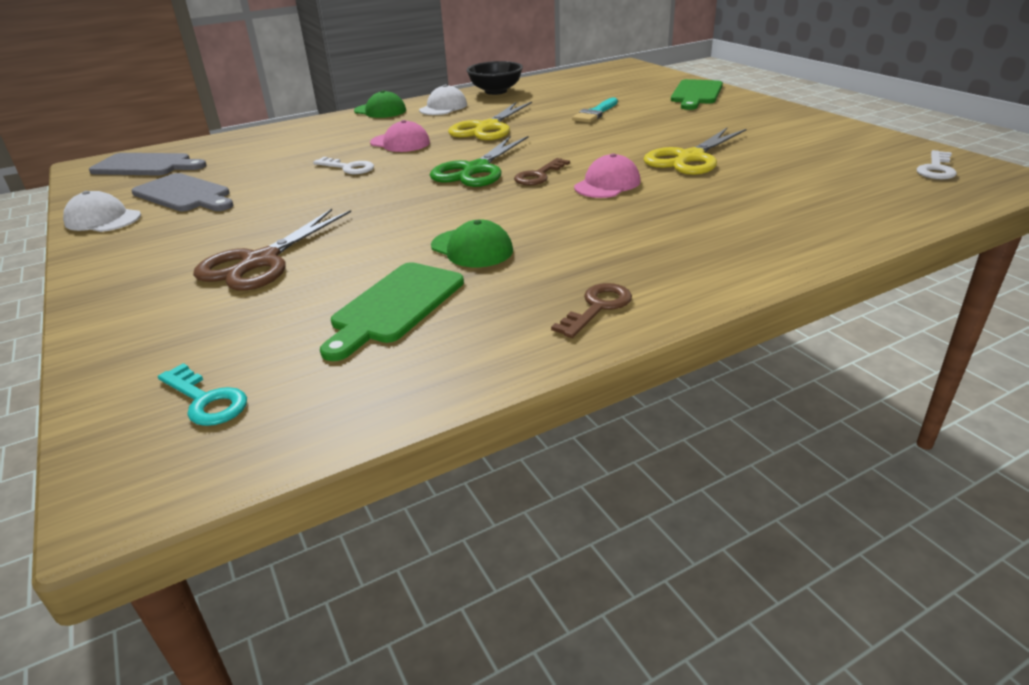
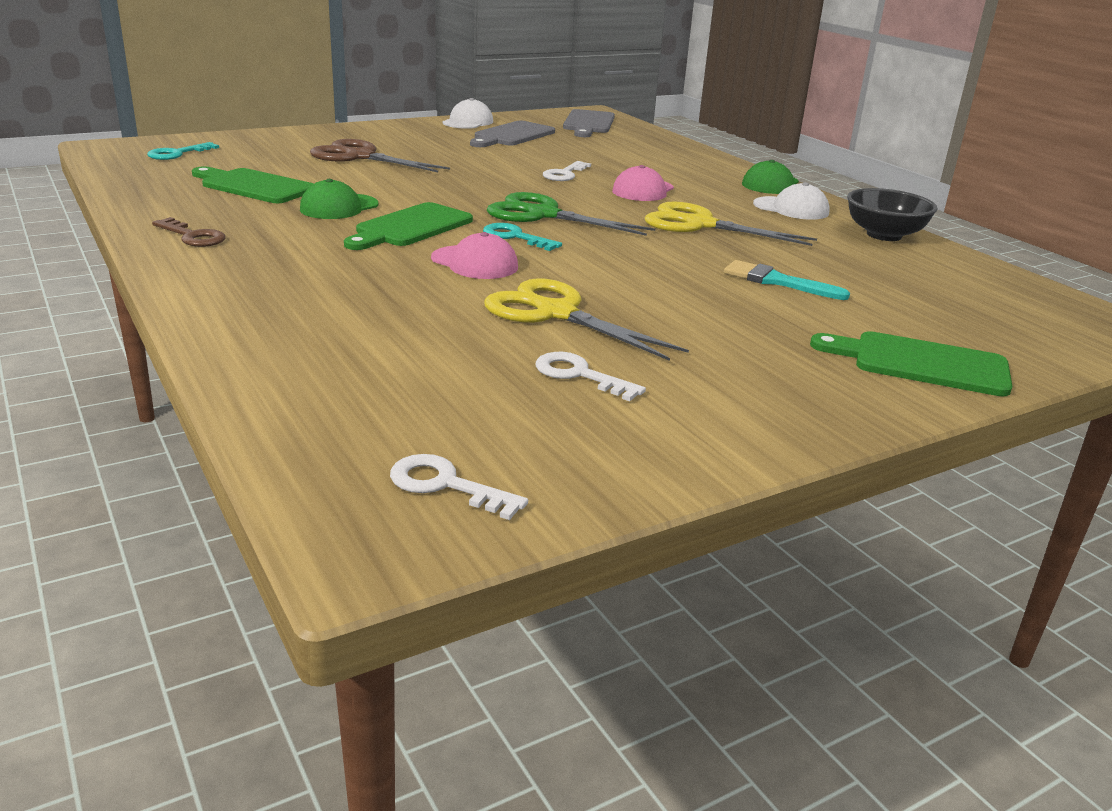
camera: 85 degrees right, 5 degrees down
(527, 212) = (410, 227): none -> green cutting board
(538, 175) = (515, 237): brown key -> turquoise key
(778, 150) = (579, 375): none -> white key

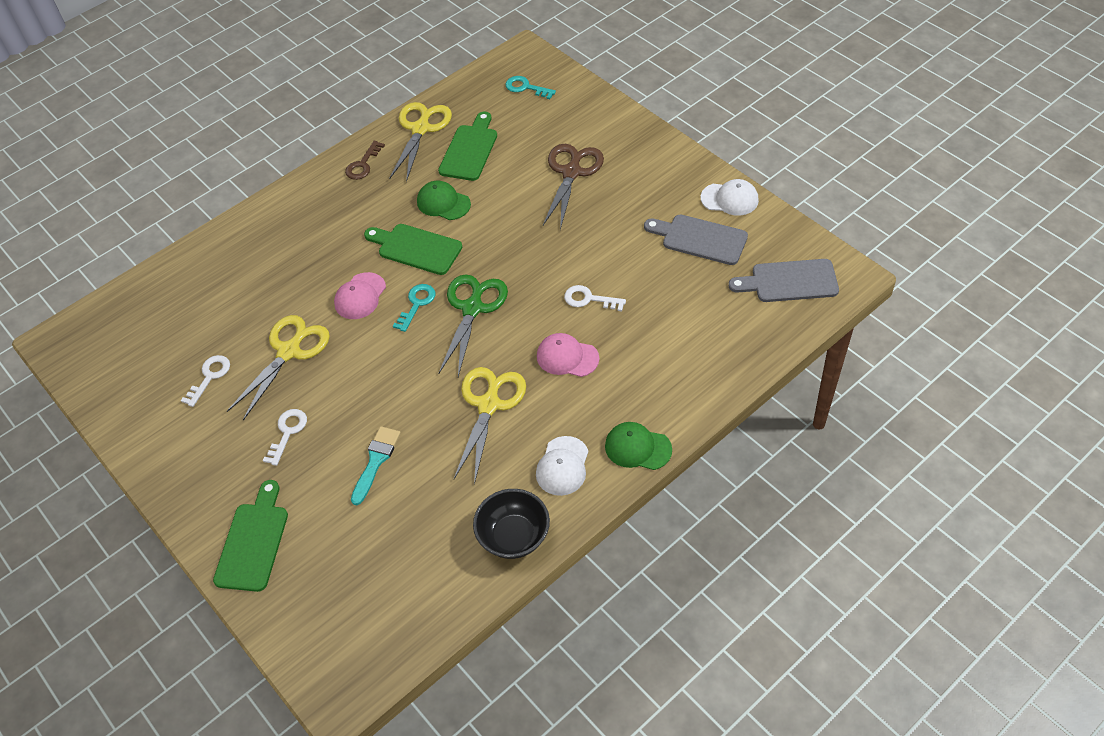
camera: 85 degrees right, 25 degrees up
(169, 202) = (420, 129): none -> yellow scissors
(446, 485) = (101, 351): white key -> white key (287, 432)

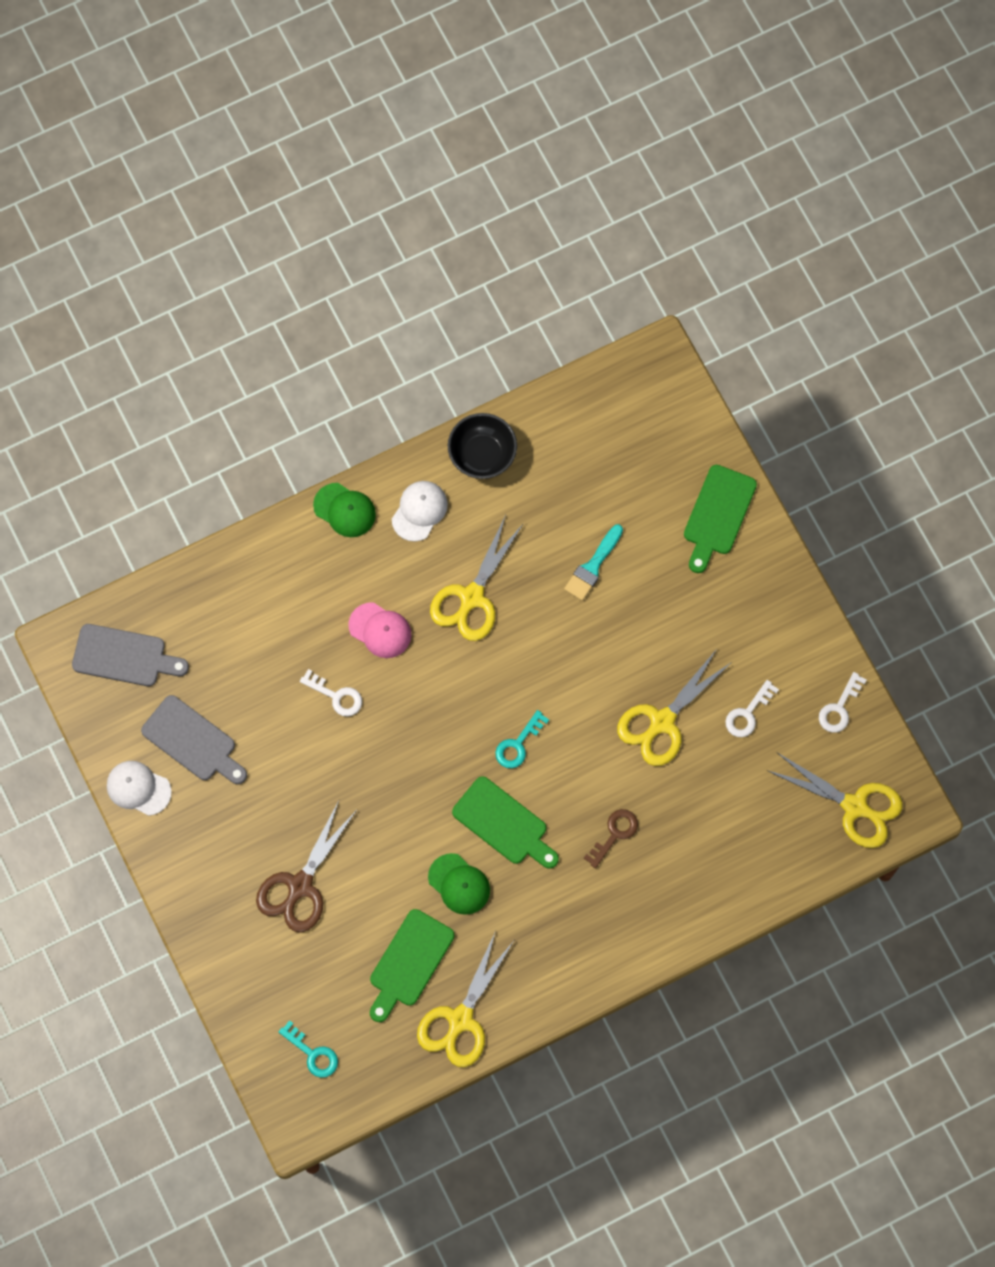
camera: 170 degrees left, 20 degrees up
(109, 332) = (854, 806): none -> yellow scissors
(287, 432) = (674, 623): white key -> white key (839, 708)
(360, 296) = (577, 773): pink cap -> none
(363, 164) = (542, 979): brown key -> brown key (614, 834)
(472, 308) = (460, 720): green scissors -> none

